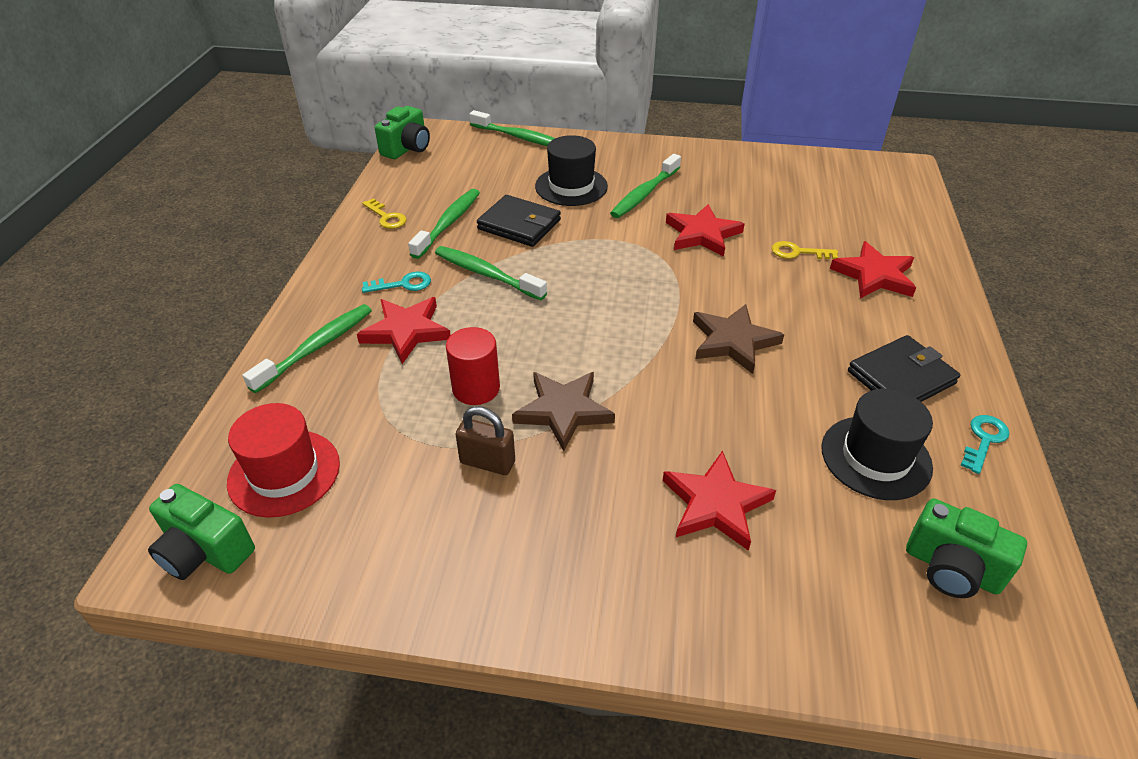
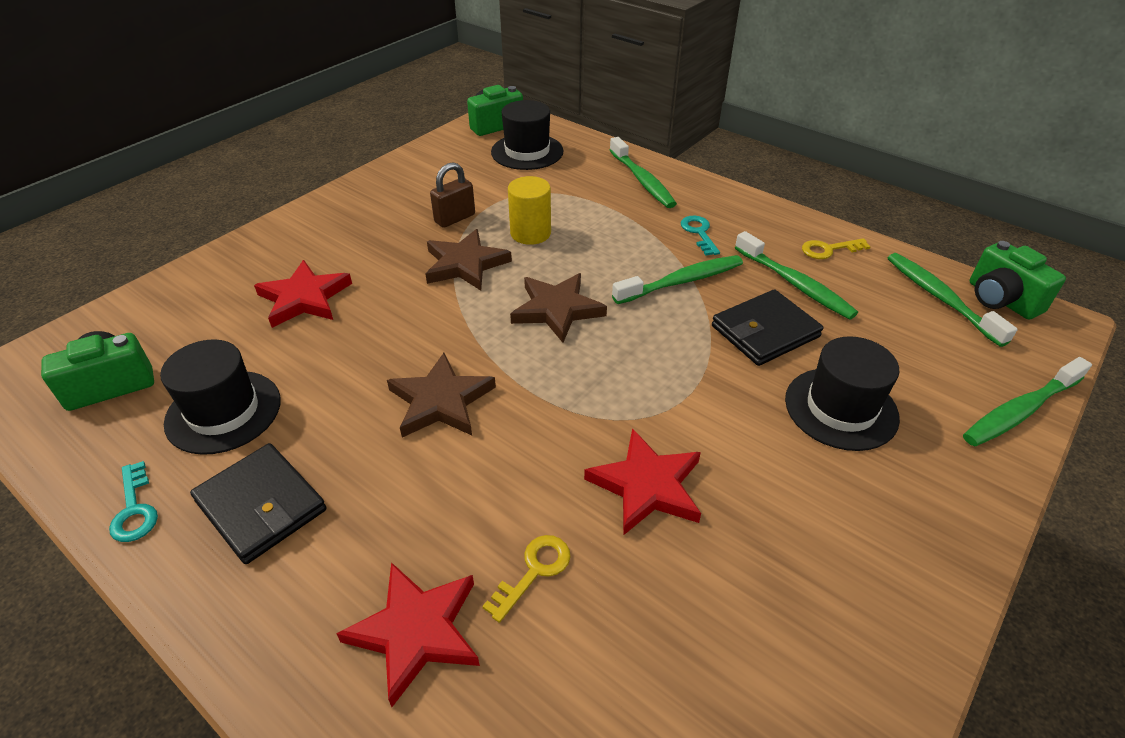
camera: 120 degrees right, 0 degrees up
(284, 473) = (527, 152): red hat -> black hat
(403, 284) = (699, 233): turquoise key -> turquoise key turned 150 degrees clockwise
(406, 331) = (629, 220): red star -> none
(476, 388) = (530, 233): red cylinder -> yellow cylinder
(579, 325) = (557, 310): none -> brown star
(644, 194) = (786, 476): green toothbrush -> green toothbrush (940, 298)
(901, 377) = (261, 506): black wallet -> black wallet turned 45 degrees counterclockwise

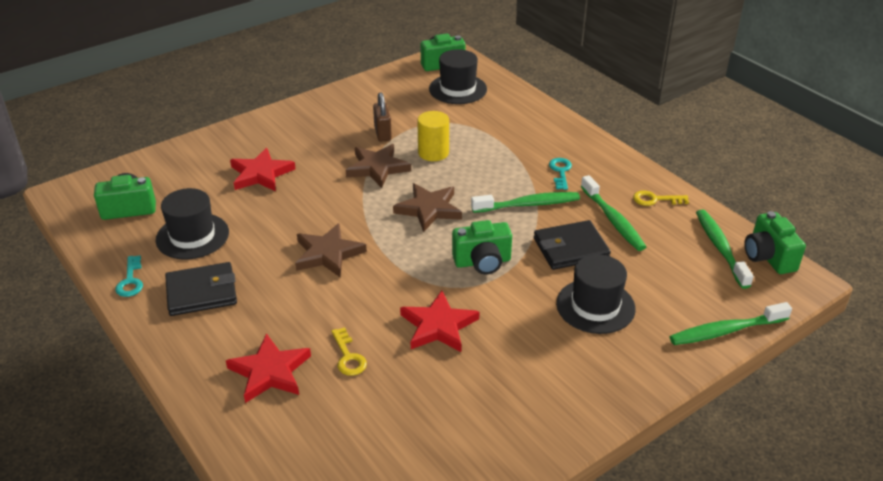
camera: 15 degrees right, 5 degrees down
(261, 506) = (201, 292): black wallet -> black wallet turned 75 degrees counterclockwise
(455, 218) = (382, 133): brown padlock -> brown padlock turned 75 degrees counterclockwise
(534, 571) = (348, 357): yellow key -> yellow key turned 105 degrees clockwise
(642, 180) = (537, 125): green toothbrush -> none
(662, 372) = (482, 262): none -> green camera

